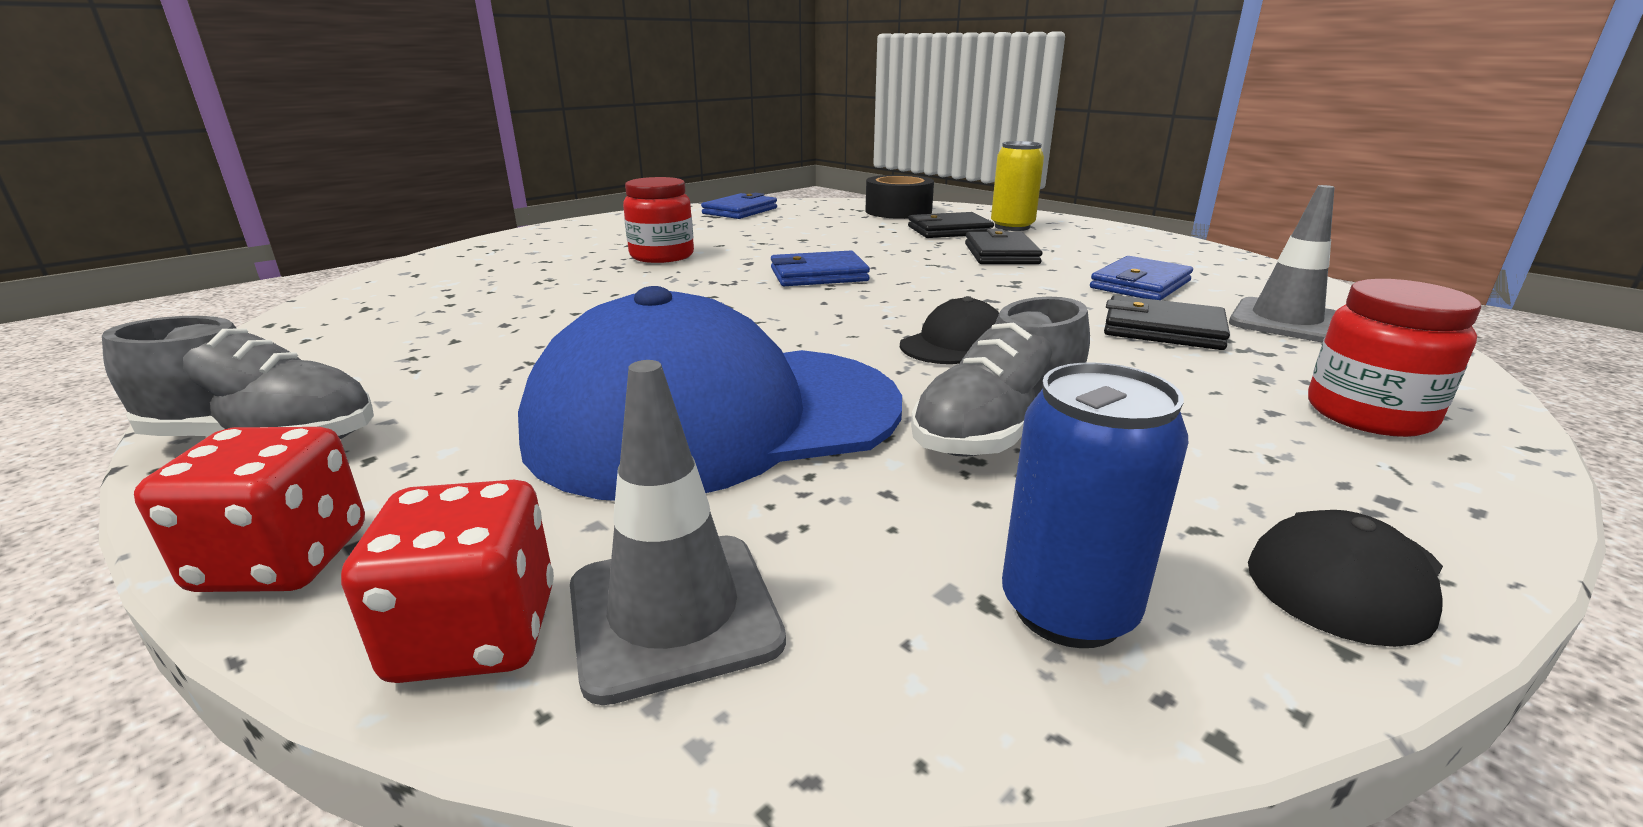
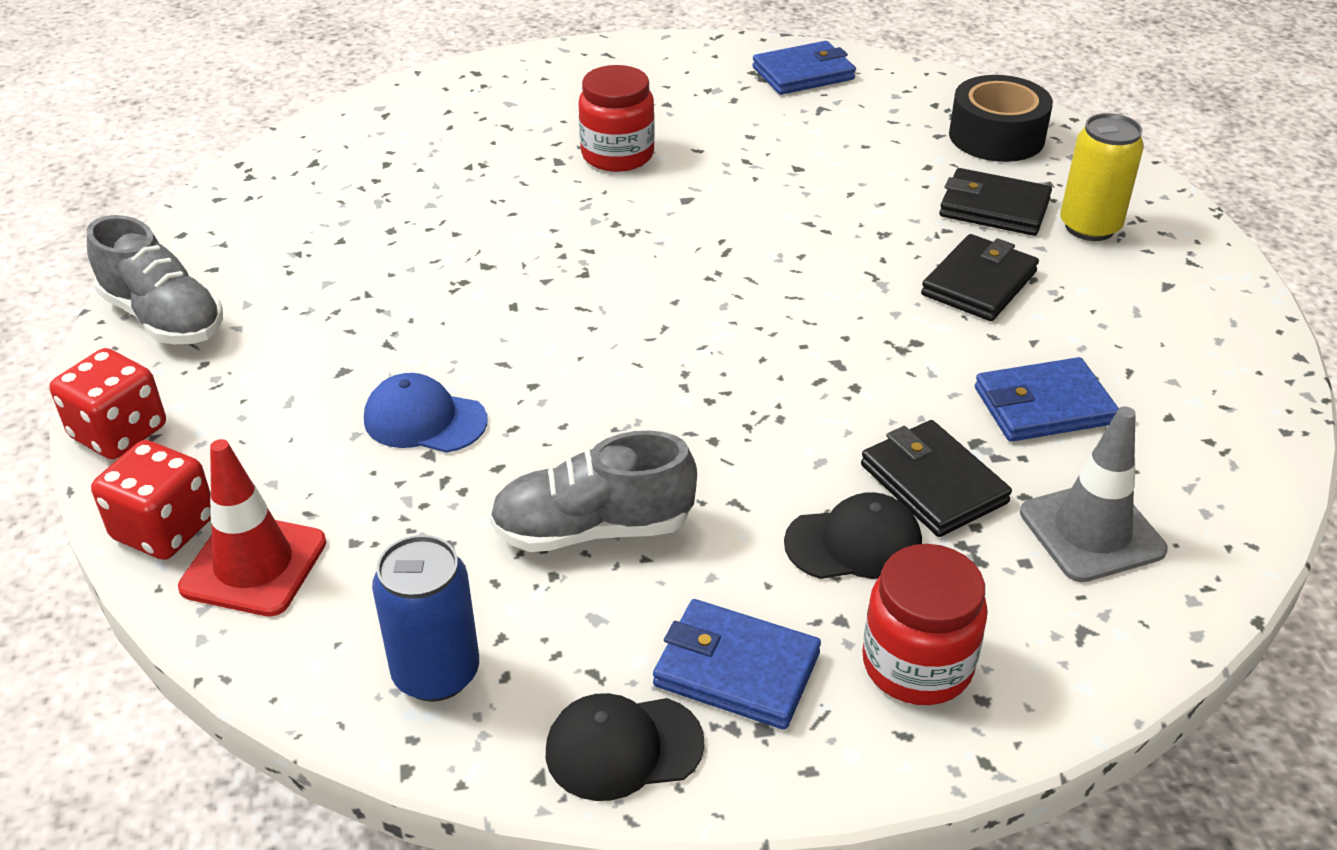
camera: 35 degrees right, 15 degrees up
(674, 613) = (254, 565): grey traffic cone -> red traffic cone
(715, 418) = (424, 420): blue cap -> blue cap, size x0.41
(818, 275) = (725, 251): blue wallet -> blue wallet (736, 669)
(954, 343) = (706, 414): black cap -> black cap (854, 543)

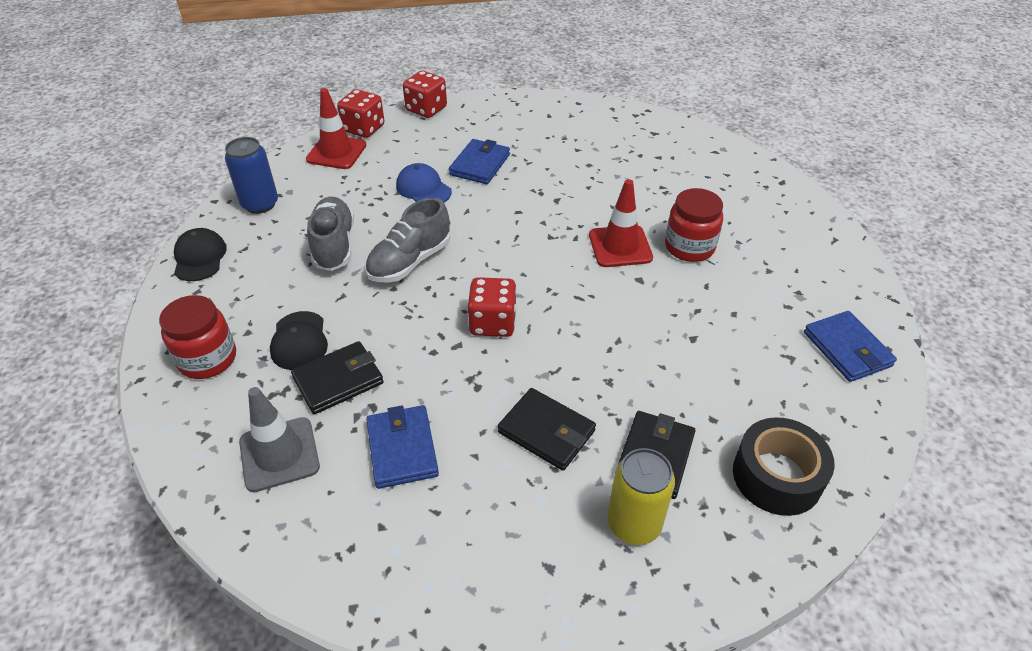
camera: 90 degrees right, 5 degrees up
(163, 318) = (507, 108): grey shoe -> grey shoe (409, 261)
(424, 420) = (423, 188): blue cap -> blue cap turned 60 degrees counterclockwise
(613, 210) = (620, 246): none -> red traffic cone
(736, 669) = (229, 293): blue wallet -> blue wallet (480, 165)
(787, 329) = (493, 323): none -> red dice

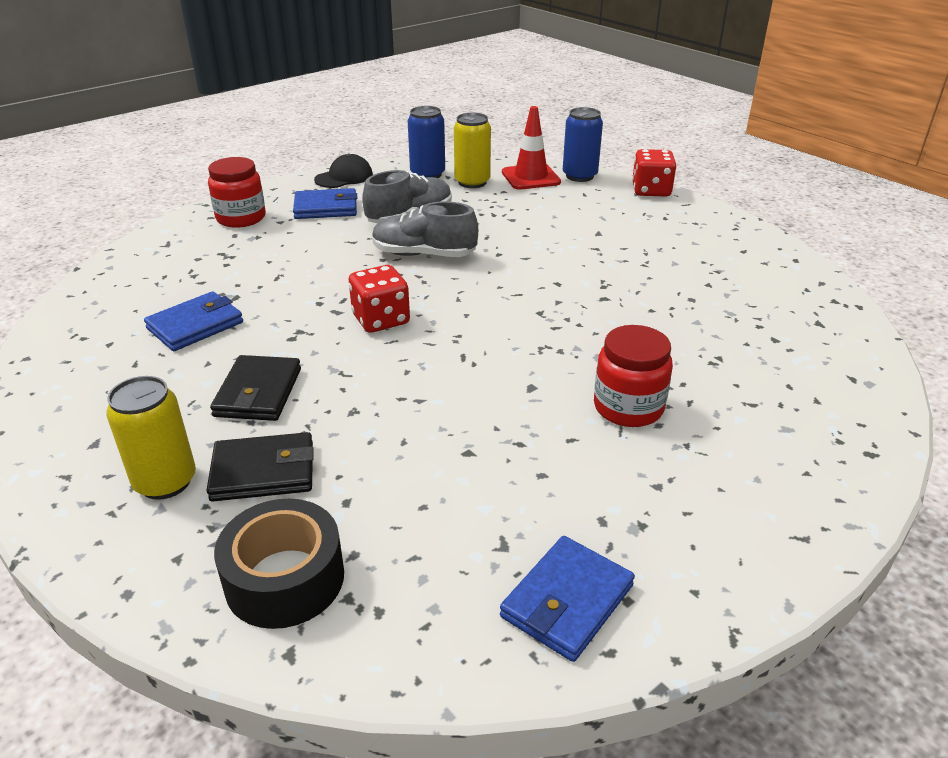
camera: 60 degrees right, 10 degrees down
(279, 454) = (162, 277): grey traffic cone -> none
(299, 341) = (286, 243): black cap -> none
(307, 186) = (472, 182): none -> yellow can
(338, 380) = (254, 273): black wallet -> none
(363, 128) = (579, 176): red dice -> blue can
(423, 188) = (531, 228): blue cap -> none
(480, 165) = (603, 241): blue wallet -> blue wallet (326, 208)
(620, 246) = (572, 358): red traffic cone -> none

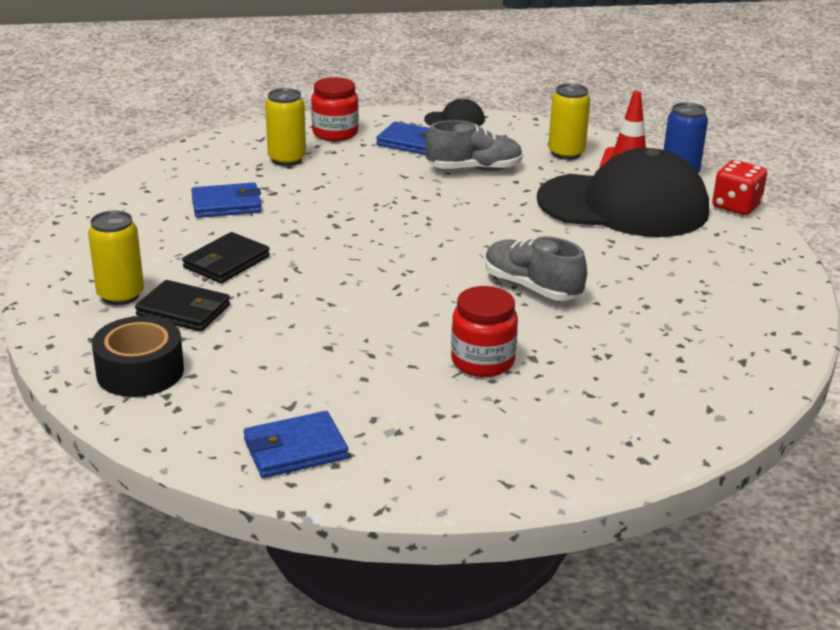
camera: 30 degrees right, 5 degrees down
(216, 257) = (287, 159): none -> yellow can
(381, 319) = (363, 241): red dice -> none
(424, 254) = (451, 202): grey shoe -> grey shoe (532, 287)
(427, 174) = (533, 136): blue can -> none
(569, 215) = (623, 206): none -> black cap

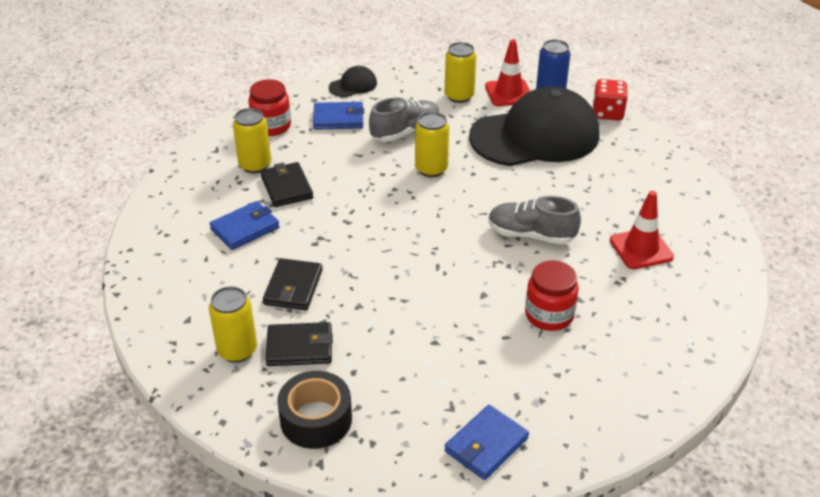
camera: 25 degrees left, 10 degrees up
(301, 183) = (286, 187): none -> black wallet
(472, 205) = (431, 169): none -> yellow can
(657, 334) = (641, 249): none -> red traffic cone

